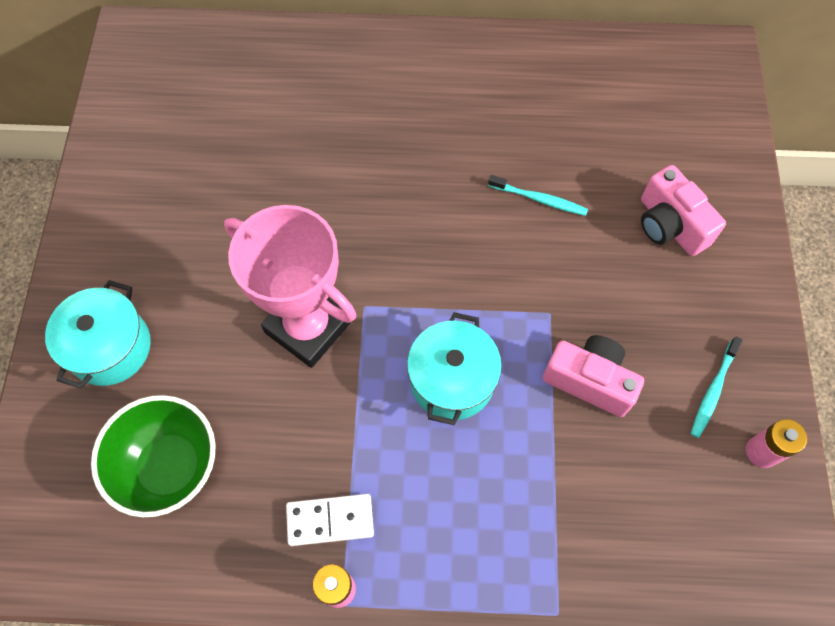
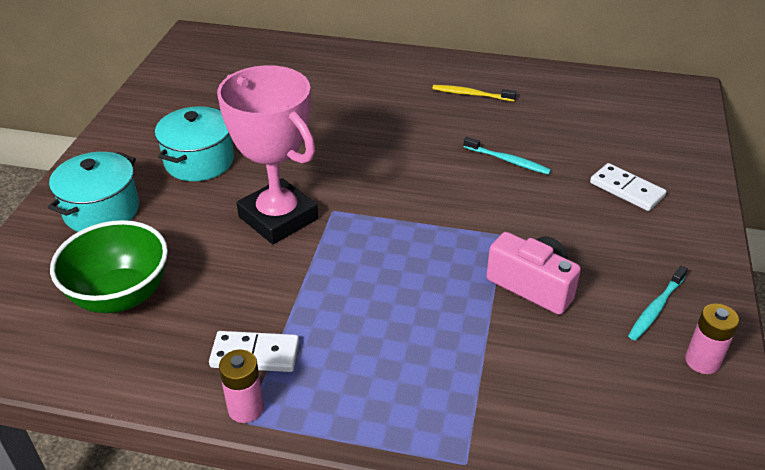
camera: 10 degrees right, 25 degrees down
(452, 380) = (400, 269): turquoise pot -> turquoise pot (199, 161)
(482, 95) = (471, 94): none -> yellow toothbrush
(670, 225) = (627, 189): pink camera -> white domino

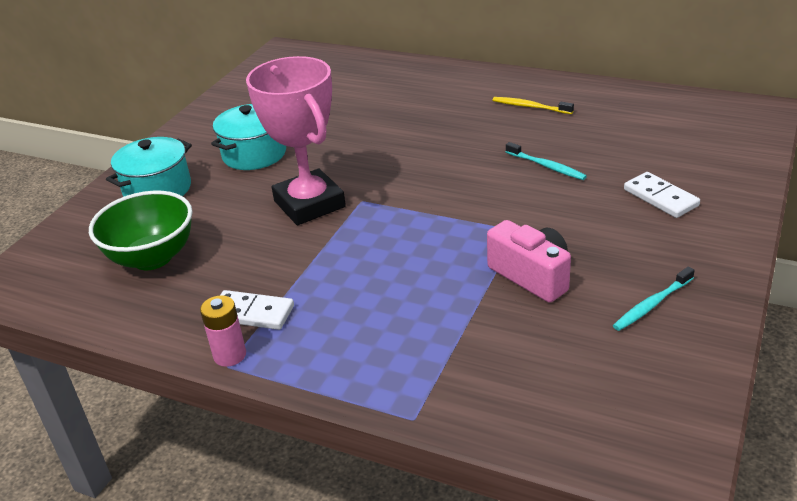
camera: 15 degrees right, 5 degrees down
(702, 361) = (683, 355): pink battery -> none

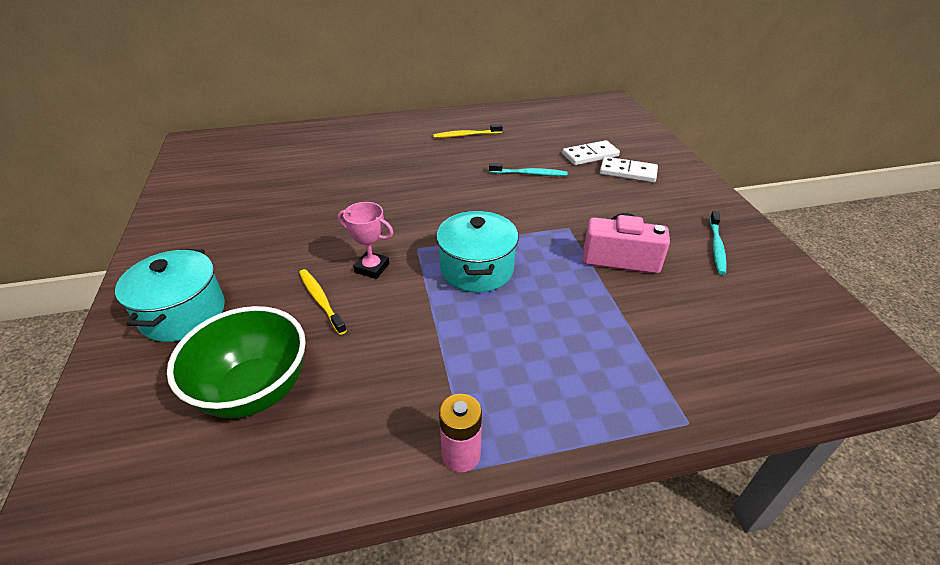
camera: 40 degrees left, 5 degrees up
(249, 215) = (321, 300): none -> yellow toothbrush
(252, 313) = (434, 397): white domino -> white domino (590, 155)
(254, 154) = (262, 241): turquoise pot -> turquoise pot (477, 269)
(309, 204) = (372, 268): pink trophy -> pink trophy, size x0.46

